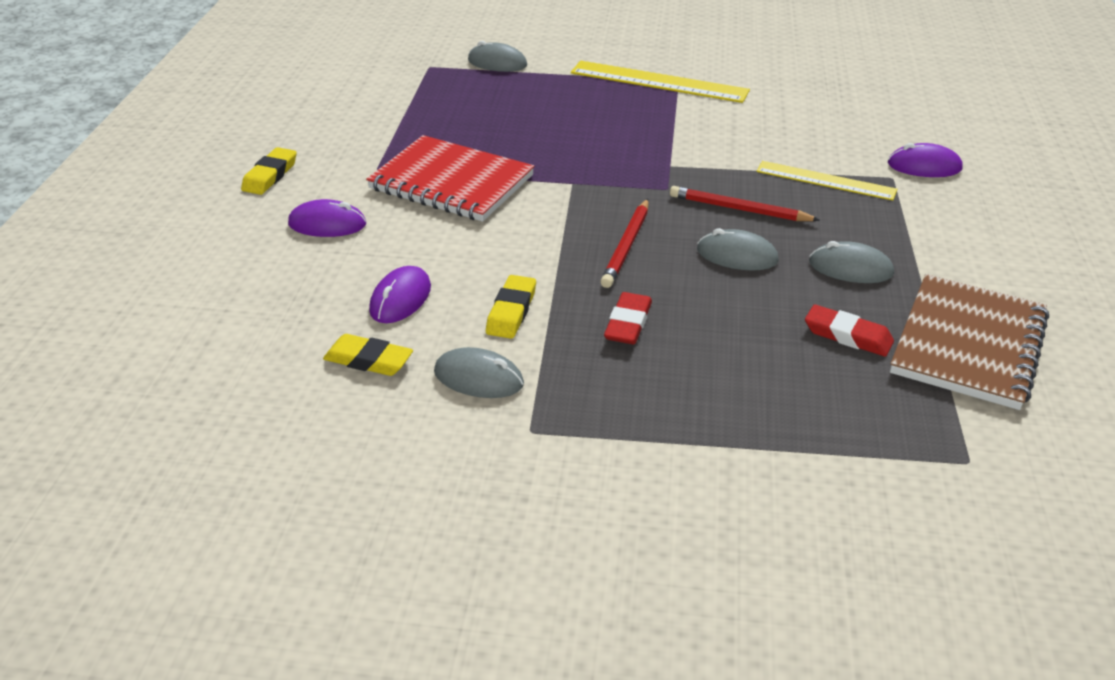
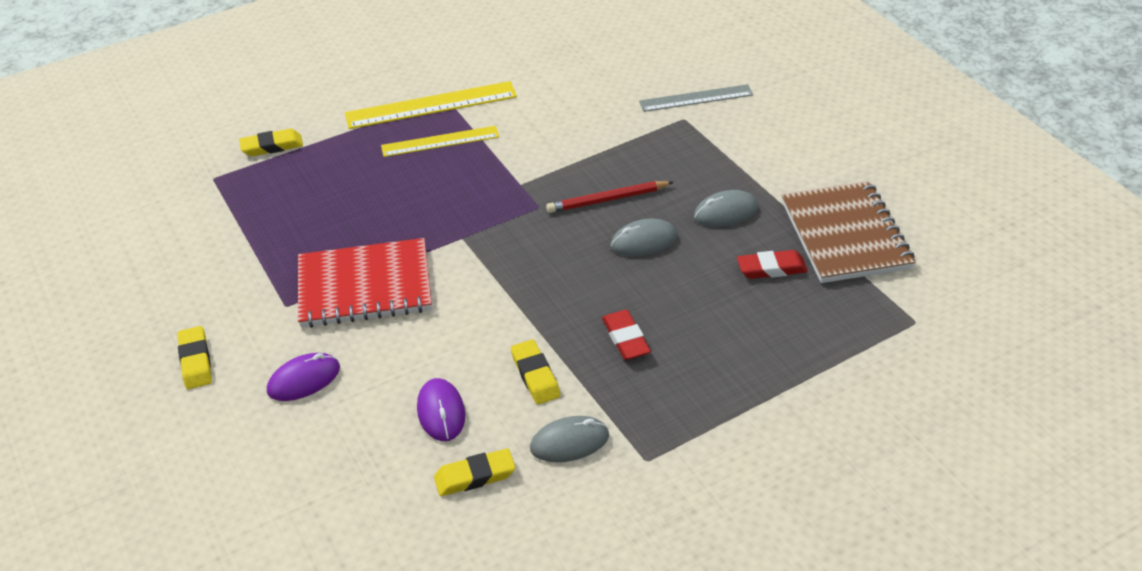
camera: 35 degrees left, 5 degrees up
(497, 63) = (272, 146): grey mouse -> yellow eraser
(626, 246) = (560, 274): red pencil -> none
(825, 180) = (642, 143): yellow ruler -> yellow ruler (440, 141)
(924, 166) = (696, 98): purple mouse -> grey ruler

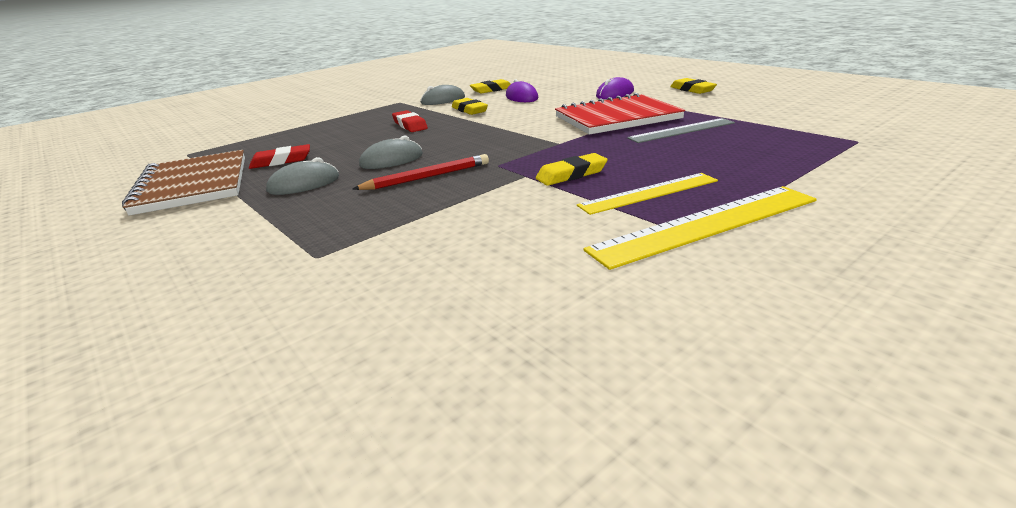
camera: 170 degrees right, 15 degrees down
(272, 146) = (847, 165): yellow eraser -> yellow eraser (571, 174)
(696, 98) = (283, 287): grey ruler -> grey ruler (682, 130)

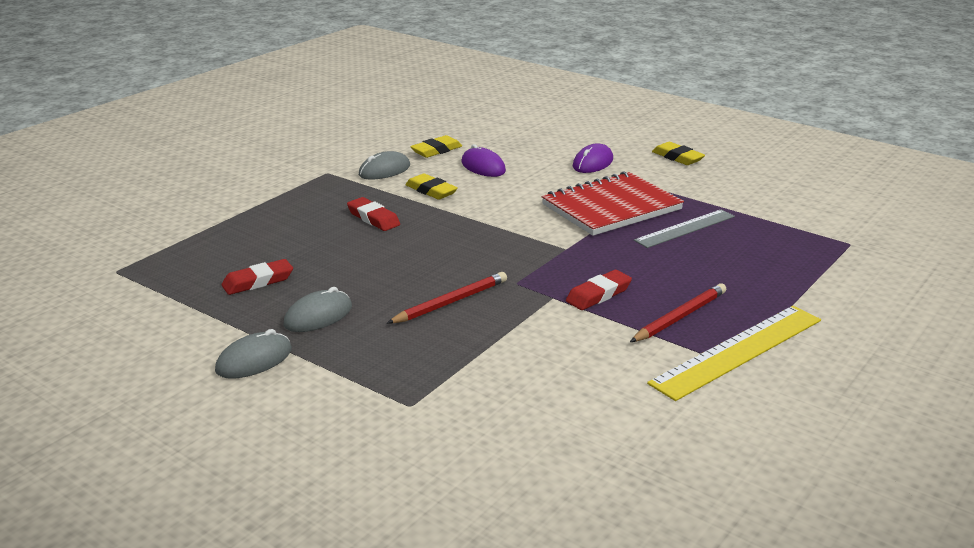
camera: 15 degrees left, 0 degrees up
(193, 185) = (181, 321): brown notebook -> none
(391, 160) = (393, 277): grey mouse -> grey mouse (254, 360)
(571, 174) = (598, 294): yellow eraser -> red eraser
(649, 193) = (680, 317): yellow ruler -> red pencil

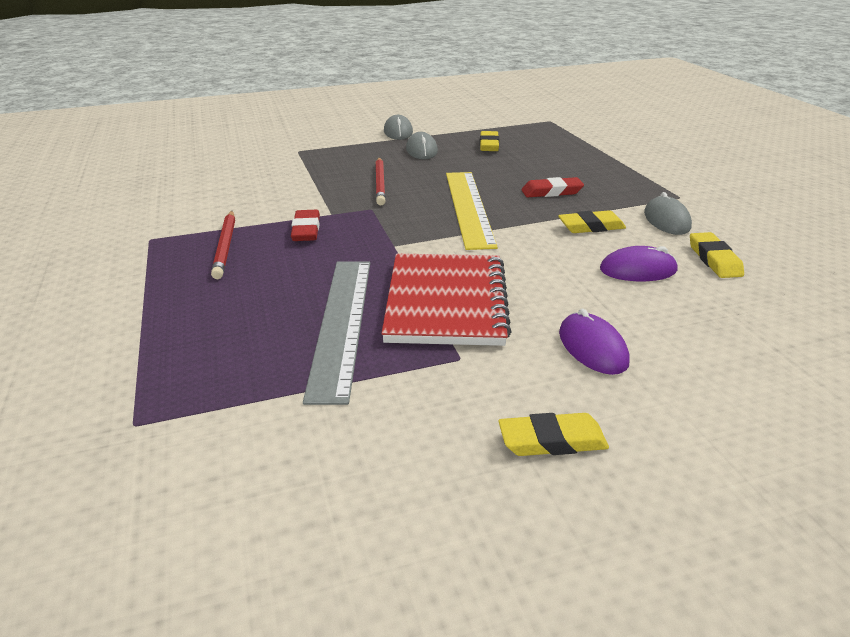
camera: 125 degrees right, 5 degrees up
(258, 281) = (489, 145): red eraser -> yellow eraser
(685, 228) = (341, 323): grey ruler -> grey ruler, size x1.51
(738, 351) = (154, 247): yellow ruler -> yellow ruler (468, 207)

